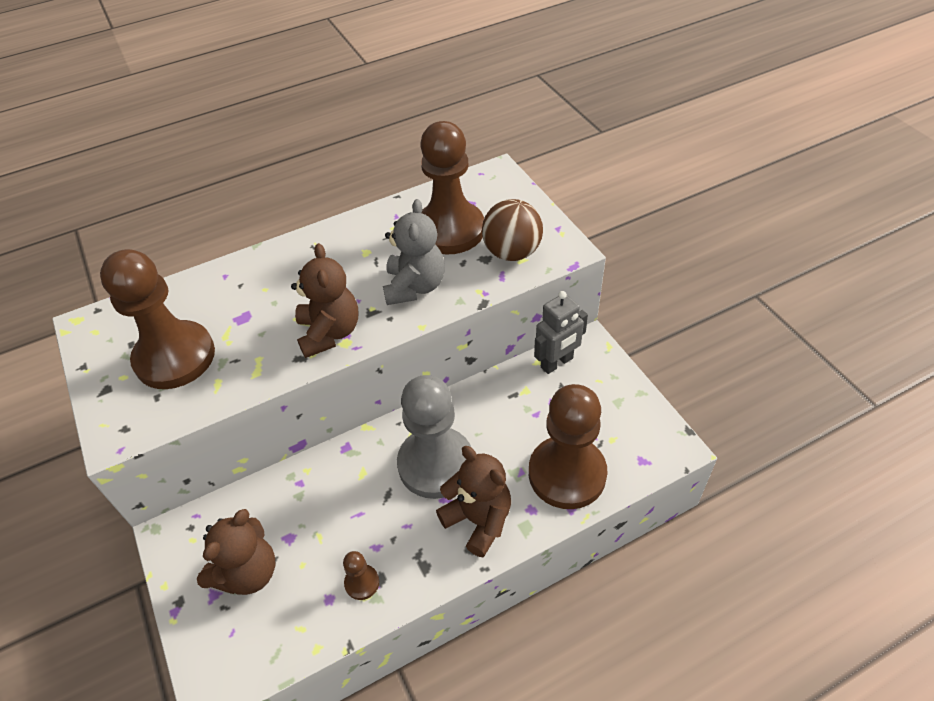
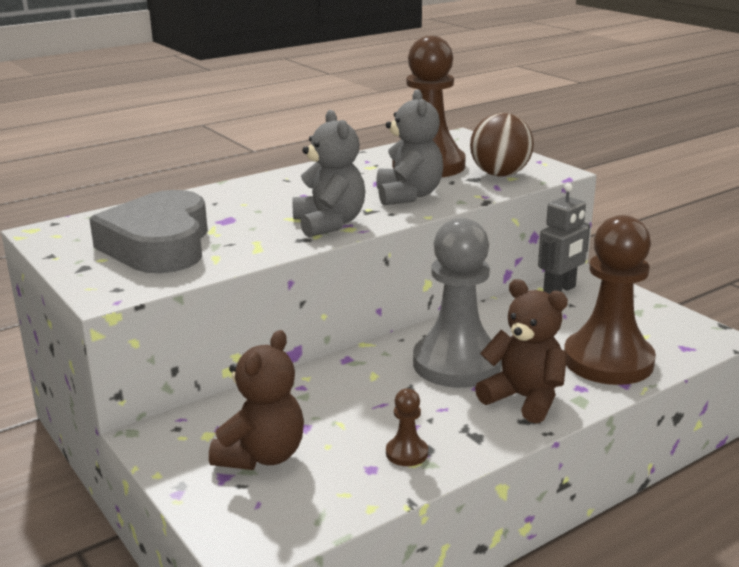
camera: 10 degrees left, 25 degrees down
(175, 357) = (159, 245): brown pawn -> grey heart
(329, 333) = (329, 224): brown teddy bear -> grey teddy bear

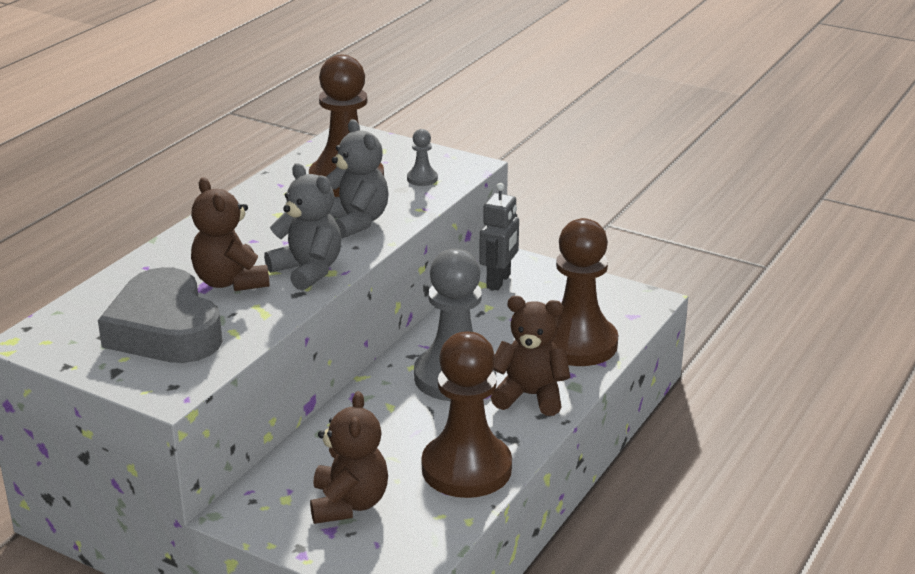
camera: 25 degrees left, 5 degrees up
(252, 220) = (230, 282): none -> brown teddy bear
(406, 453) = (466, 469): brown pawn -> brown pawn, size x2.44
(500, 174) = (422, 179): brown ball -> grey pawn

